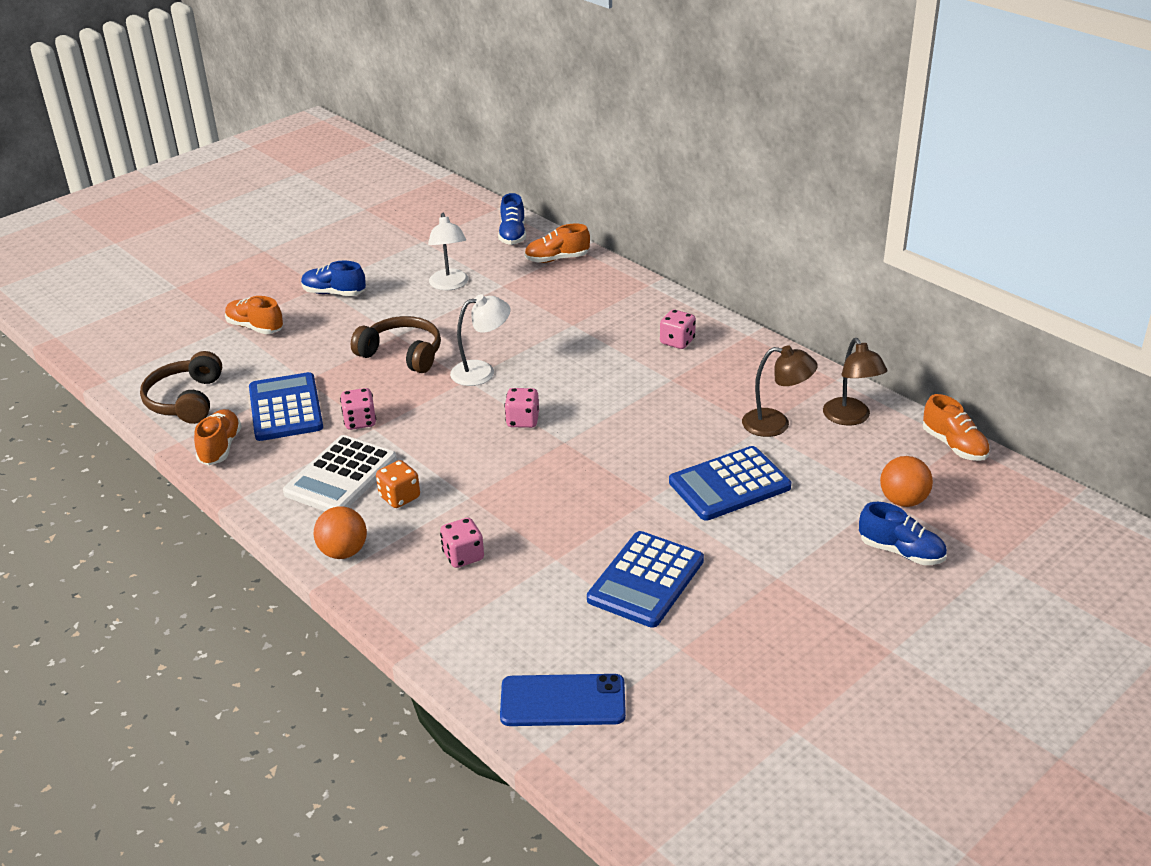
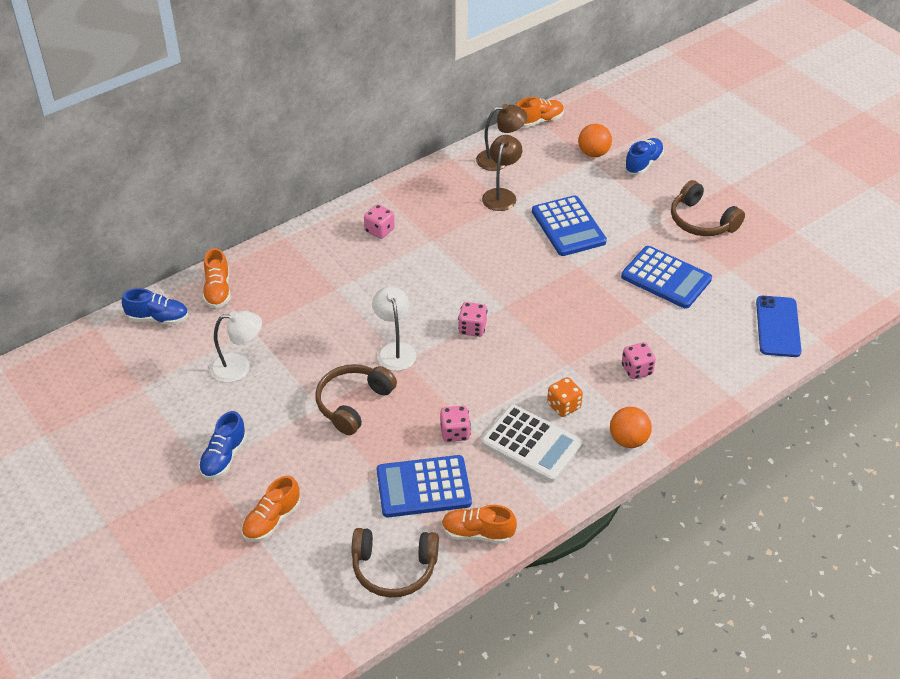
camera: 85 degrees left, 10 degrees up
(784, 617) = (701, 221): none -> brown headphones

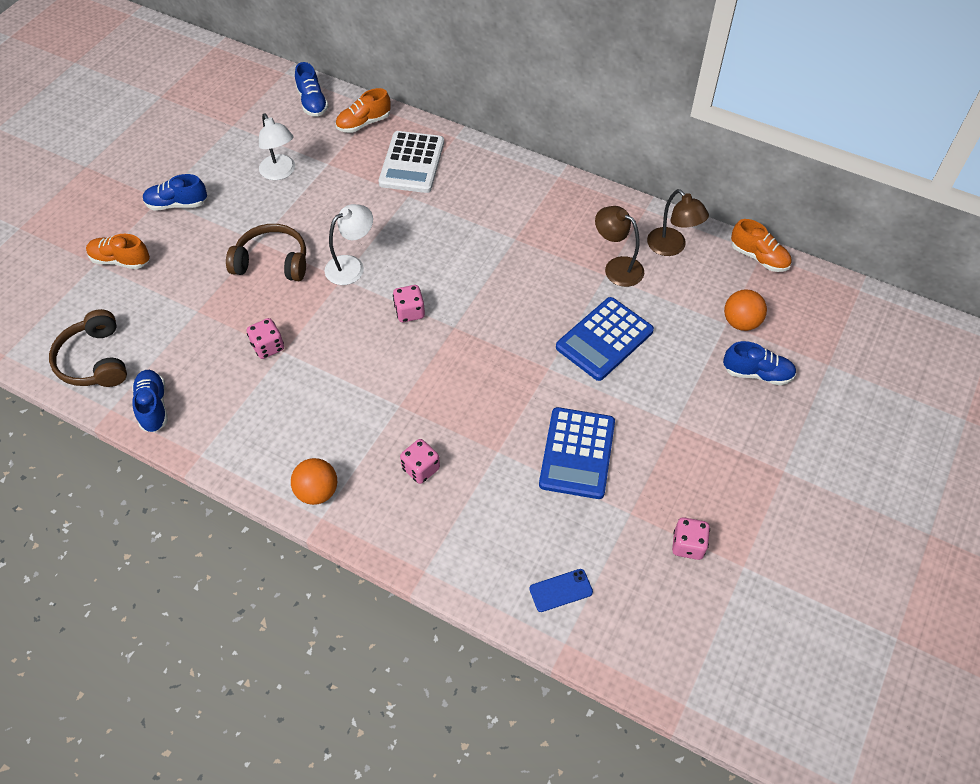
camera: 65 degrees right, 10 degrees up
(379, 230) = (504, 196): pink dice -> pink dice (688, 545)
(423, 487) = (193, 347): blue calculator -> none
(477, 533) = (153, 406): orange shoe -> blue shoe
(501, 195) = (617, 267): brown lamp -> brown lamp turned 135 degrees counterclockwise
(531, 444) = (278, 411): white calculator -> white calculator (412, 163)
(563, 406) = (340, 421): orange dice -> none
(701, 221) = (695, 460): brown headphones -> none
(778, 326) = (561, 590): blue phone -> blue phone, size x0.59

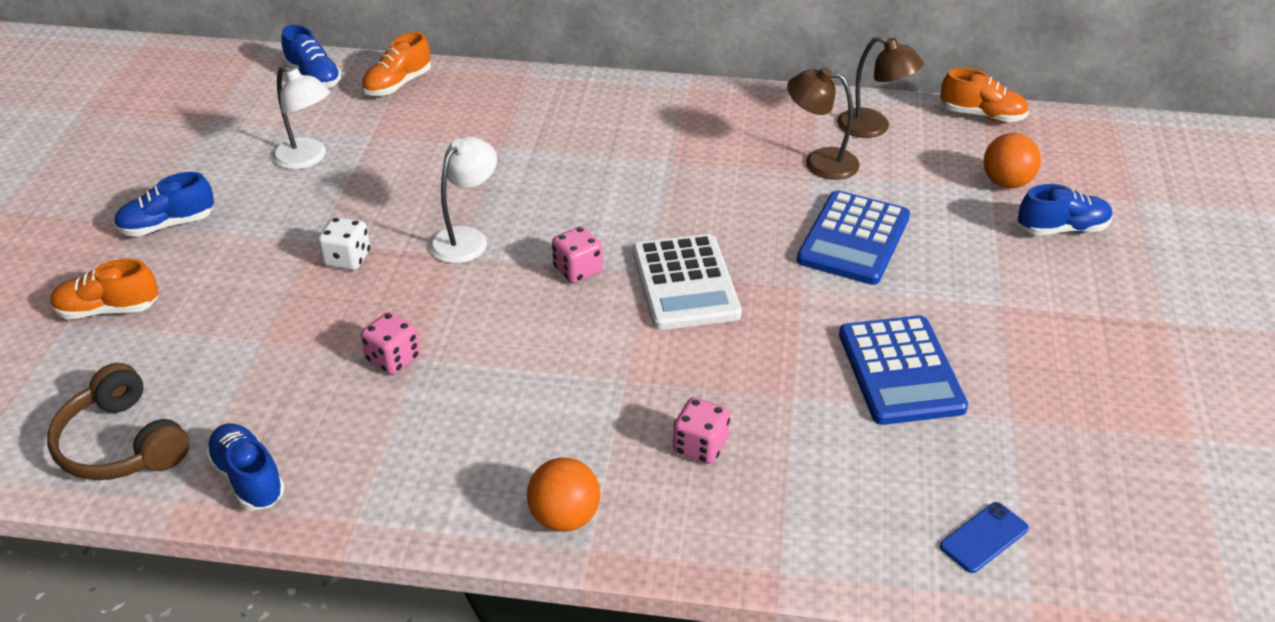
camera: 20 degrees left, 15 degrees down
(272, 262) = (347, 259): brown headphones -> white dice
(412, 163) = (487, 112): white calculator -> white calculator (685, 283)
(688, 545) = (1109, 435): pink dice -> none

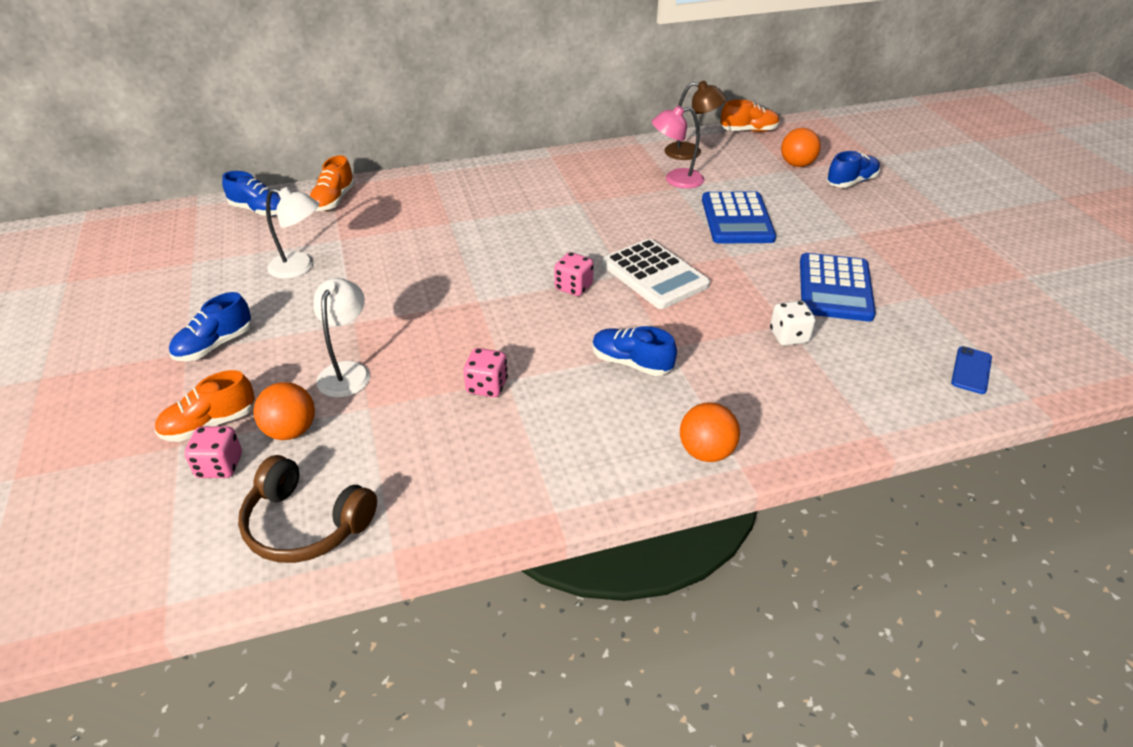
camera: 25 degrees left, 0 degrees up
(173, 342) = (291, 431): none -> orange ball
(248, 478) = (440, 511): blue shoe -> blue shoe (631, 363)
(347, 259) = (391, 328): white dice -> white dice (789, 336)
(466, 238) = (473, 288): white lamp -> white lamp (347, 371)
(700, 447) = (755, 374): pink dice -> pink dice (220, 466)
(820, 162) = (676, 180): brown lamp -> pink lamp
(900, 371) = (835, 288): blue calculator -> blue calculator turned 45 degrees clockwise

